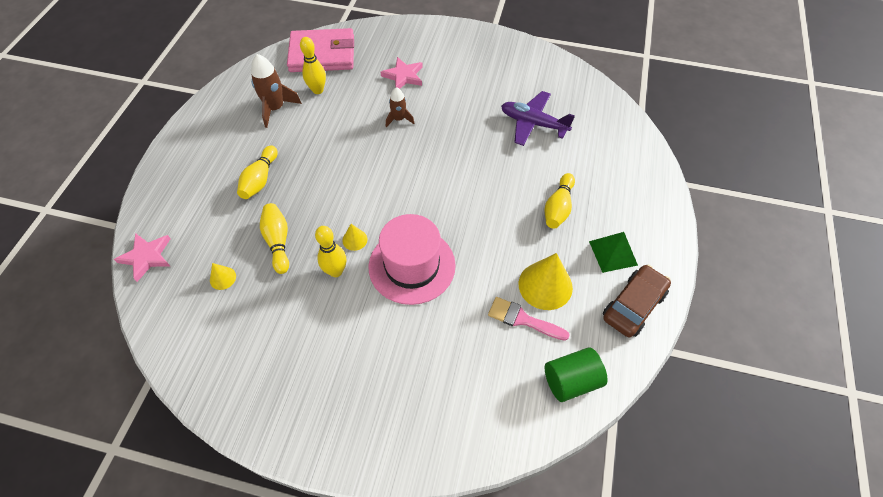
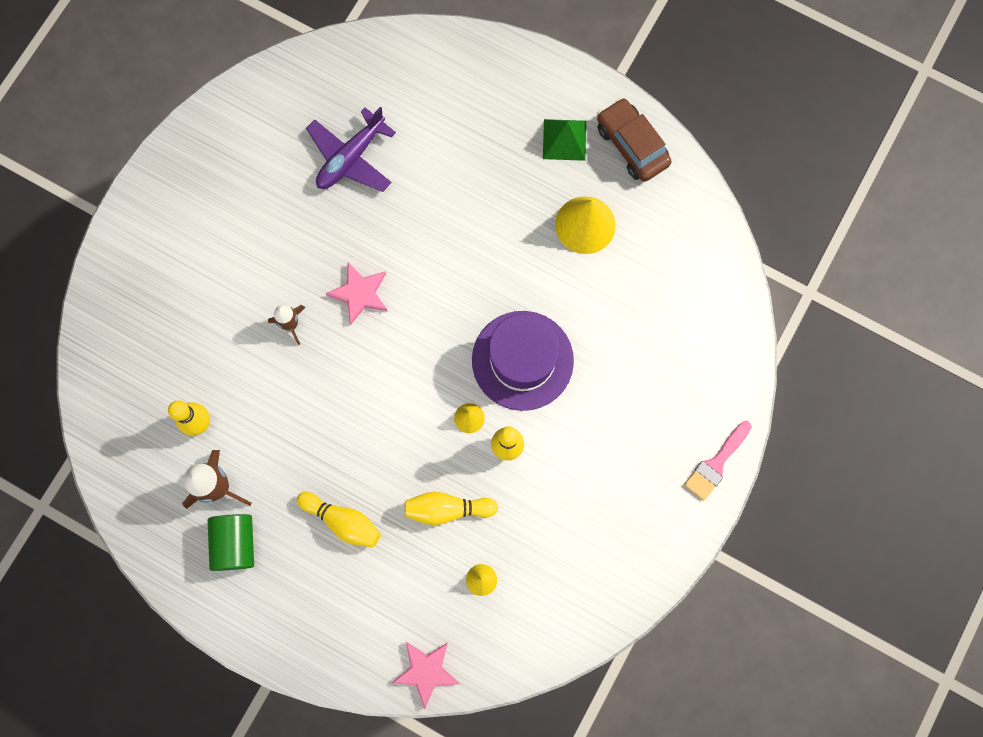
camera: 75 degrees left, 20 degrees up
(322, 54) = (124, 405): pink wallet -> none
(403, 76) = (210, 299): pink star -> pink star (360, 293)
(412, 266) = (522, 360): pink hat -> purple hat
(522, 319) = (618, 262): pink brush -> pink brush (716, 464)
(558, 208) = (489, 175): yellow bowling pin -> none
(571, 380) = (695, 237): green cylinder -> green cylinder (235, 543)

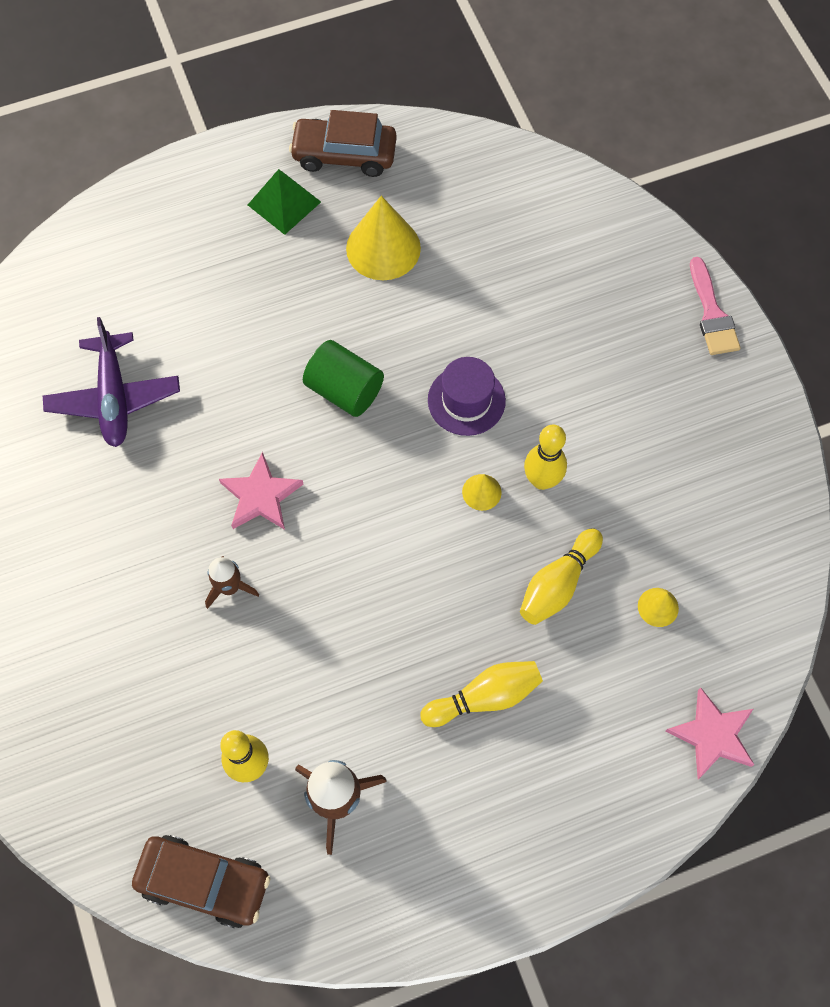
camera: 50 degrees left, 10 degrees down
(119, 453) = (204, 882): none -> brown car
(235, 543) = (415, 830): green cylinder -> green cylinder (344, 390)
(522, 360) = (466, 400): purple hat -> purple hat, size x0.60

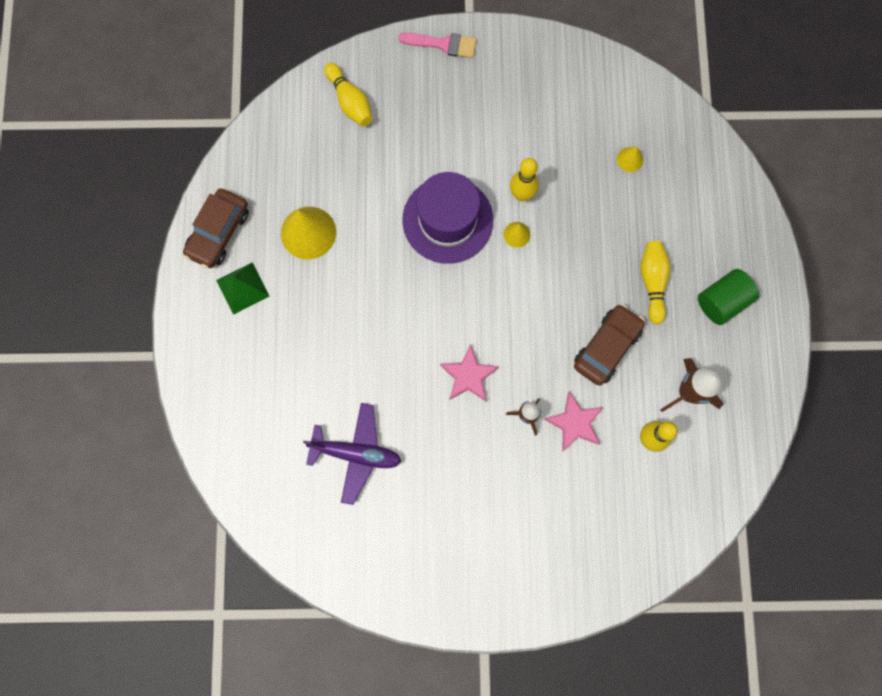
camera: 70 degrees left, 10 degrees up
(204, 882) = (713, 488): brown car -> brown car (606, 347)
(344, 390) = (410, 295): green cylinder -> green cylinder (722, 301)
(466, 400) = (447, 220): purple hat -> purple hat, size x1.66
(558, 584) = (595, 211): yellow bowling pin -> yellow bowling pin (350, 101)
(712, 735) = (718, 161): pink star -> pink star (575, 423)

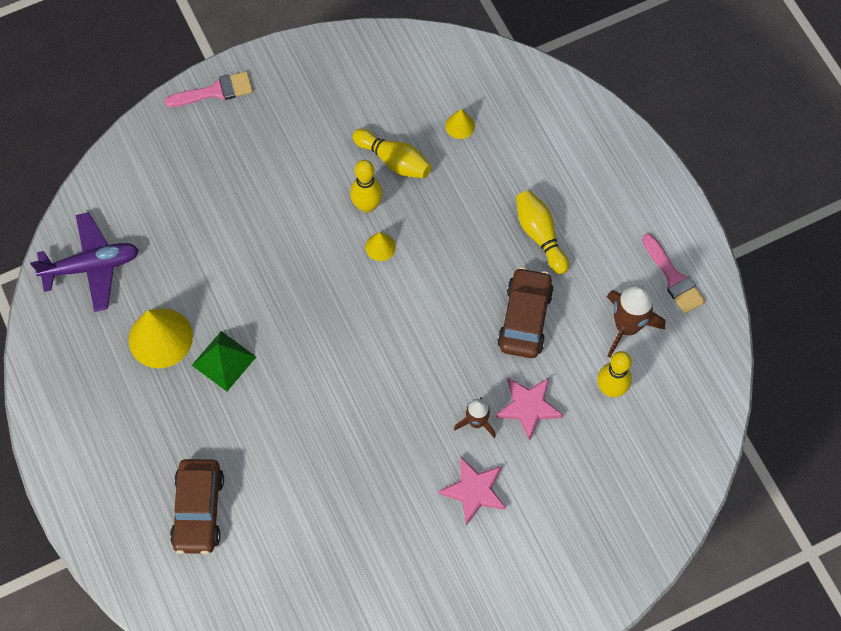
camera: 25 degrees left, 10 degrees down
(218, 233) = (63, 379): brown car -> brown car (198, 510)
(242, 288) = (115, 424): green pyramid -> green pyramid (224, 361)
(350, 101) = (143, 187): yellow bowling pin -> yellow bowling pin (394, 160)
(356, 453) = (317, 540): purple plane -> purple plane (91, 266)
(447, 220) = (302, 263): purple hat -> none
(468, 375) = (397, 408): pink star -> pink star (474, 491)
(722, 301) = (617, 224): green cylinder -> none
(747, 369) = (674, 278): none -> pink brush

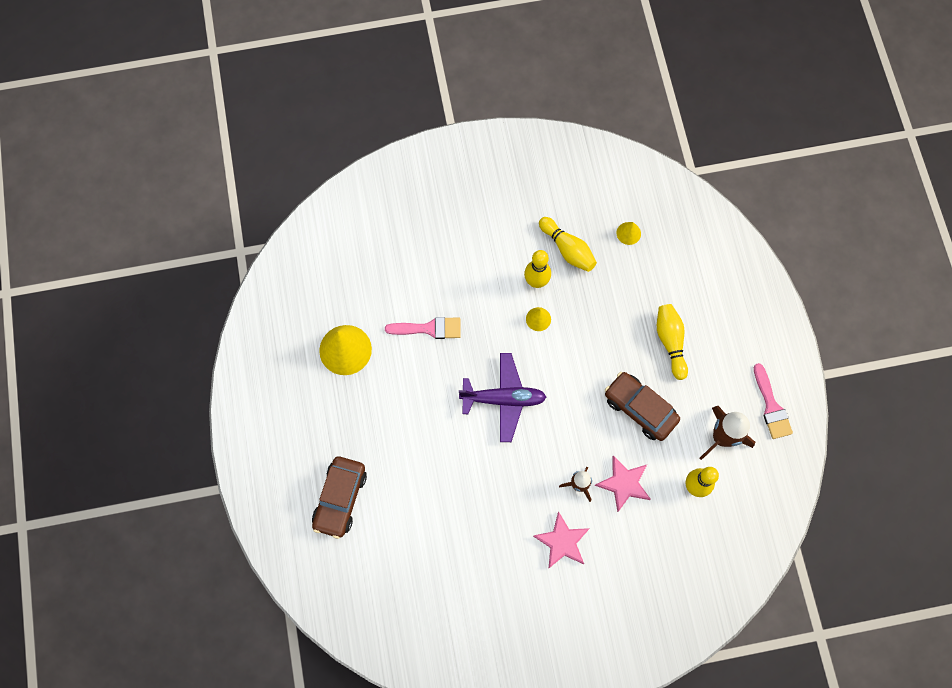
camera: 15 degrees right, 5 degrees up
(91, 266) = (306, 277): purple plane -> purple plane (503, 399)
(215, 91) = (439, 156): pink brush -> pink brush (429, 328)
(224, 361) = (390, 381): green pyramid -> none
(524, 318) = (640, 409): brown car -> brown car turned 75 degrees counterclockwise

